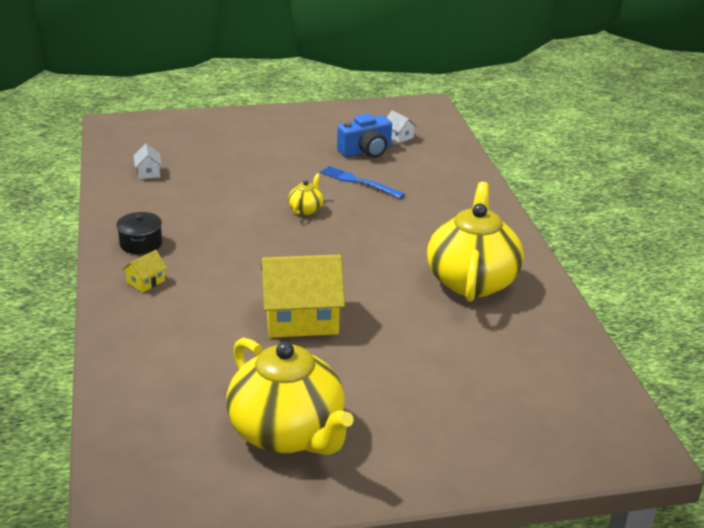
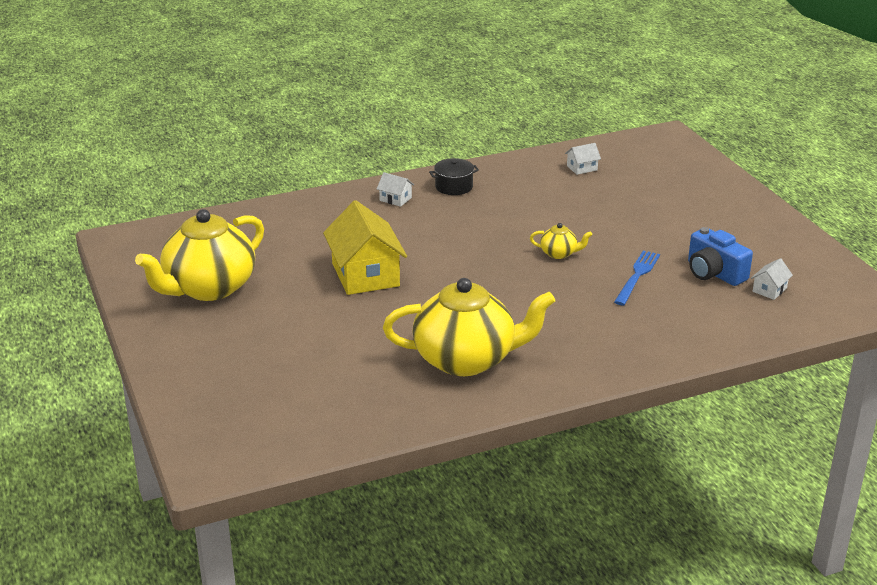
camera: 80 degrees right, 0 degrees up
(146, 282) = (395, 199): yellow house -> white house

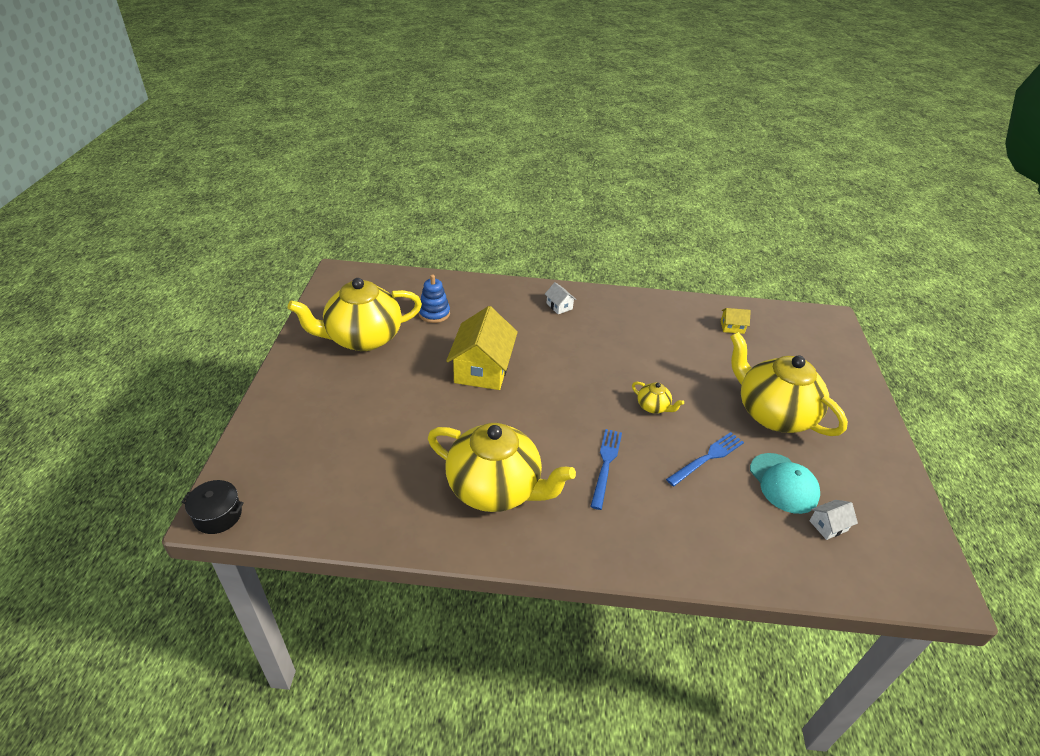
camera: 25 degrees right, 10 degrees up
(266, 244) = (434, 313): none -> blue stacking toy
(454, 187) = (613, 310): black pot -> black pot (218, 515)
(552, 310) = (606, 464): none -> blue fork
(582, 168) = (732, 327): white house -> yellow house
(669, 225) = (773, 413): none -> yellow teapot
(714, 273) = (783, 483): blue camera -> turquoise cap

